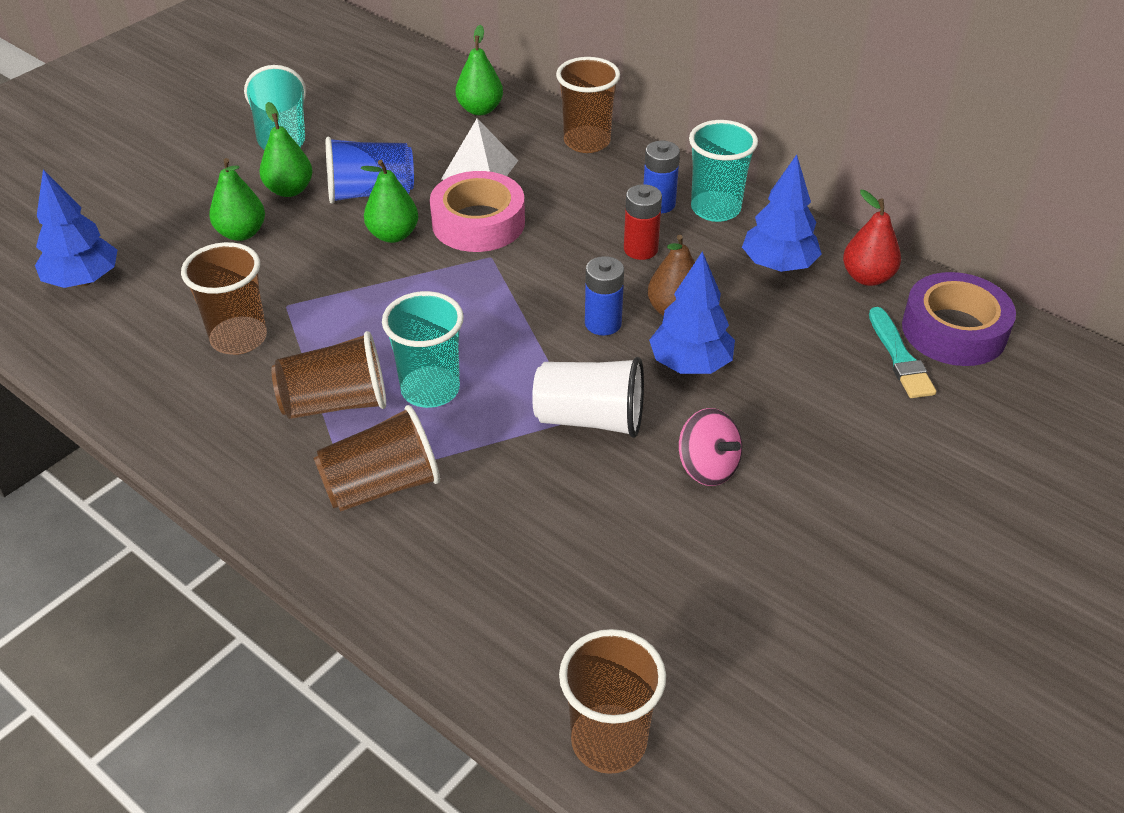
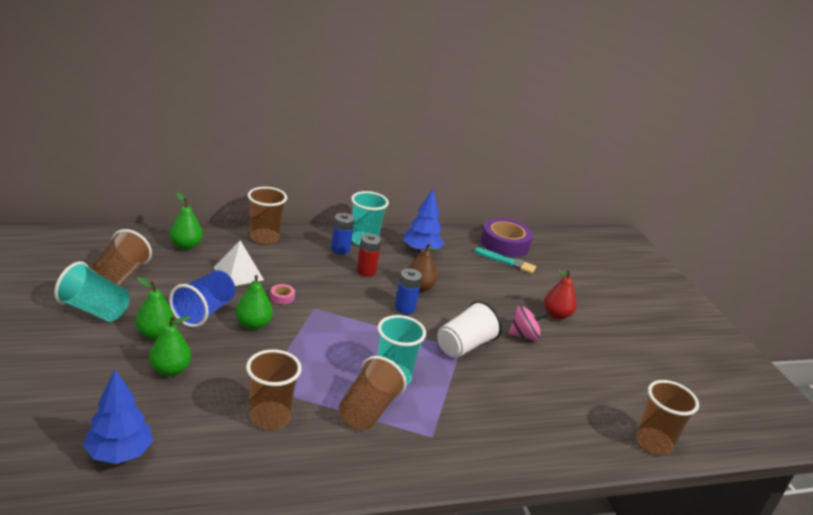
camera: 60 degrees left, 15 degrees down
(381, 486) = (446, 427): brown cup -> brown cup (120, 277)
(478, 223) = (282, 297): pink tape -> pink tape, size x0.40
(690, 364) = (458, 304): blue tree -> none
(867, 277) = (453, 239): red pear -> red pear (556, 315)

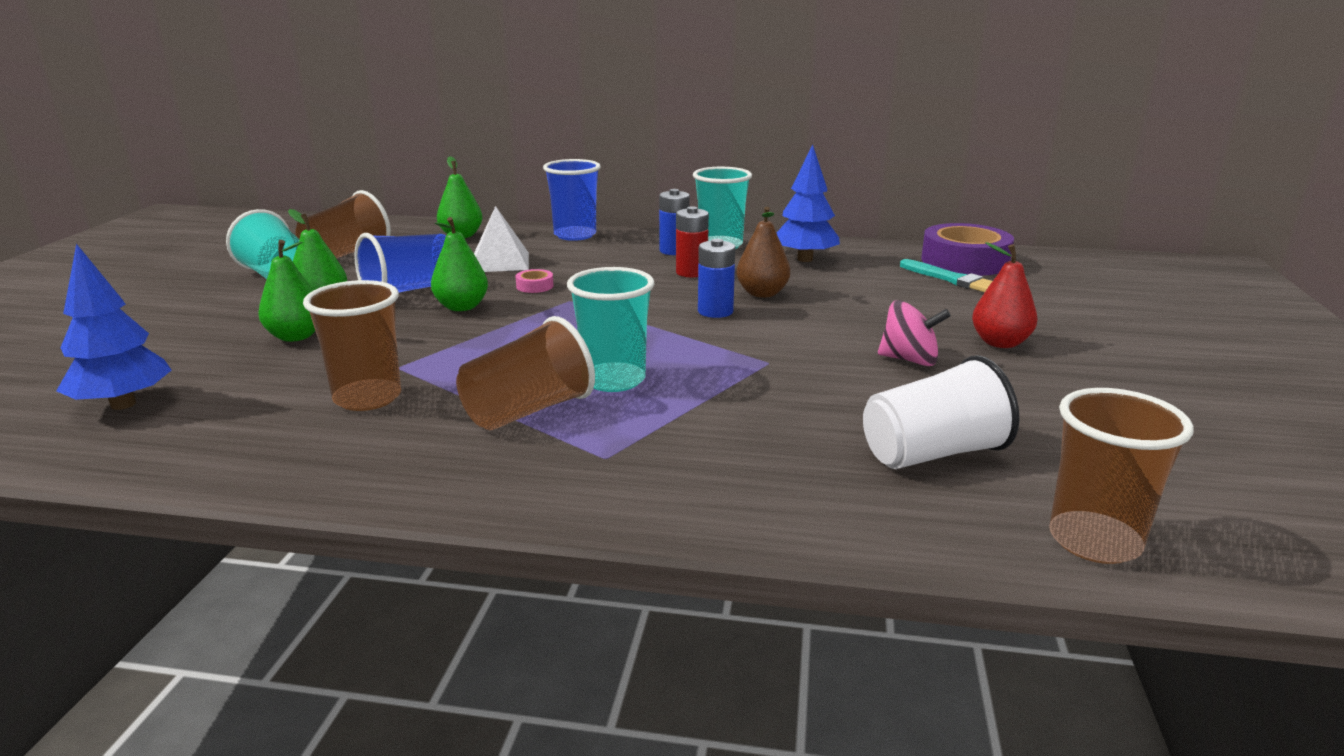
camera: 30 degrees right, 5 degrees down
(264, 238) = (575, 235): brown cup -> blue cup
(464, 346) = (779, 360): white cup -> white cup (932, 454)

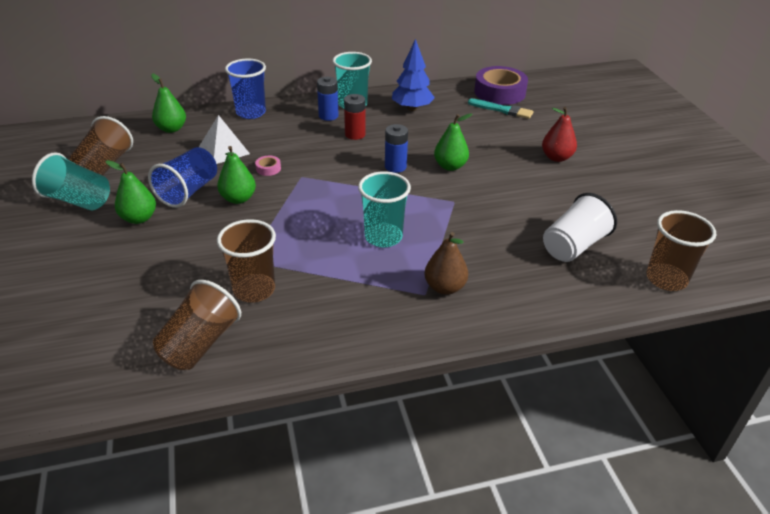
camera: 25 degrees left, 15 degrees up
(123, 404) = (99, 340): blue tree -> none
(296, 336) = (153, 252): green pear -> green pear (450, 166)
(528, 411) = (357, 274): brown cup -> brown cup (200, 343)
(762, 293) = (410, 145): brown pear -> brown pear (444, 287)
(909, 360) = (522, 182): pink spinning top -> none

